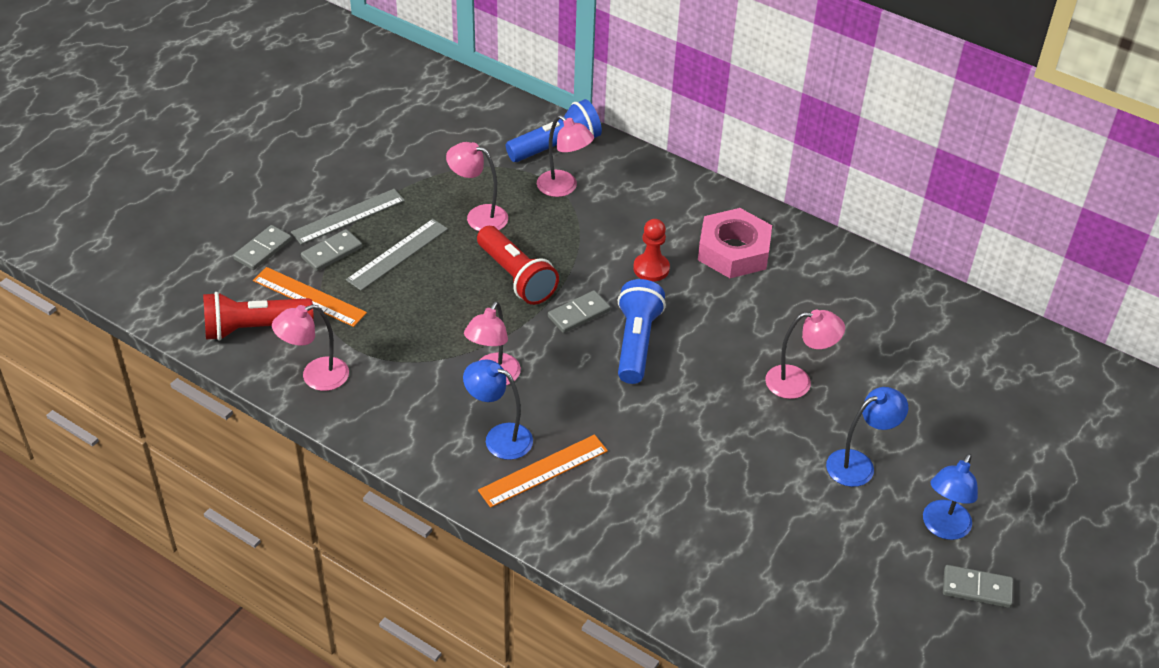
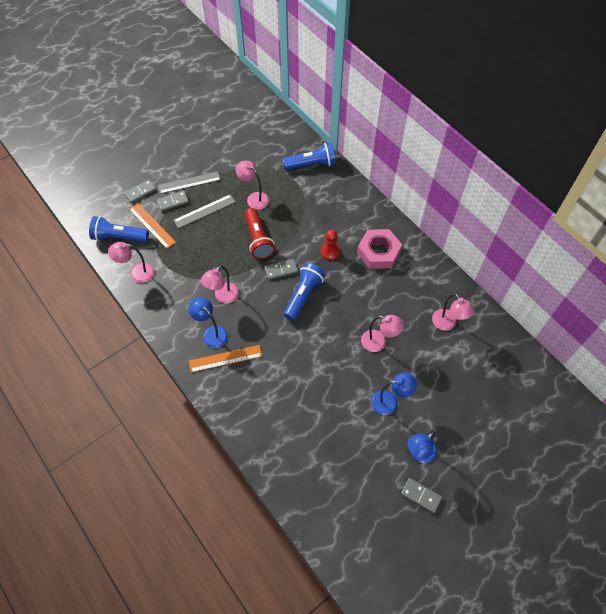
camera: 20 degrees right, 15 degrees up
(254, 328) = (119, 237): red flashlight -> blue flashlight
(563, 188) = (304, 191): pink lamp -> pink lamp (447, 324)

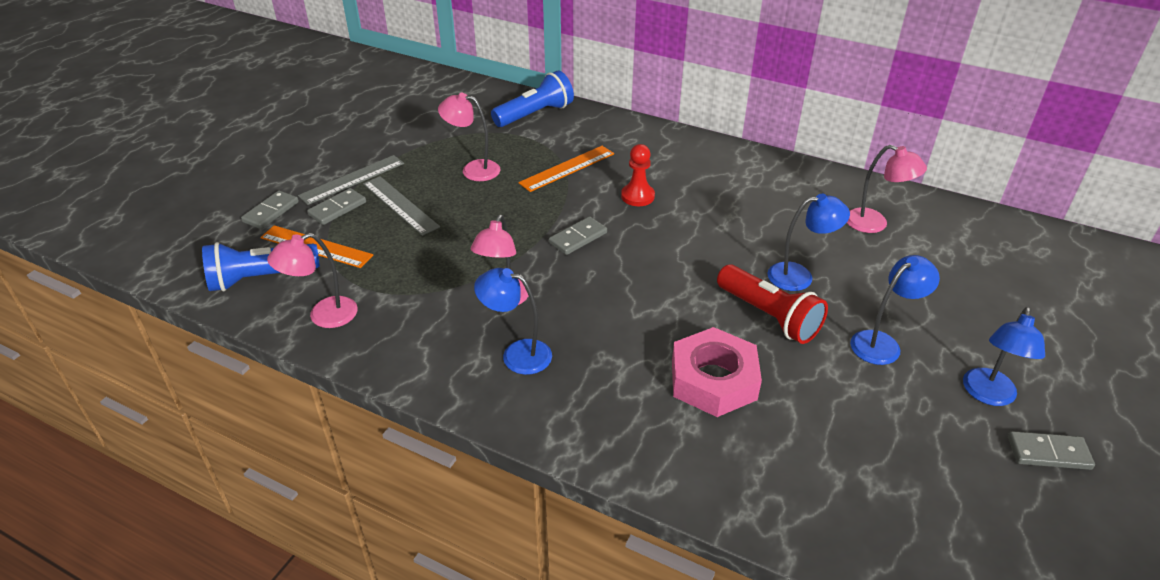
camera: 25 degrees left, 20 degrees down
(204, 211) = (400, 205): grey ruler -> grey ruler turned 75 degrees counterclockwise
(225, 358) = (567, 381): orange ruler -> orange ruler (567, 168)
(258, 240) = (514, 213): red flashlight -> red flashlight (769, 316)
(303, 295) = (637, 257): blue flashlight -> none
(378, 252) = (708, 177): pink nut -> pink nut (713, 380)
(379, 342) = (799, 276): pink lamp -> blue lamp

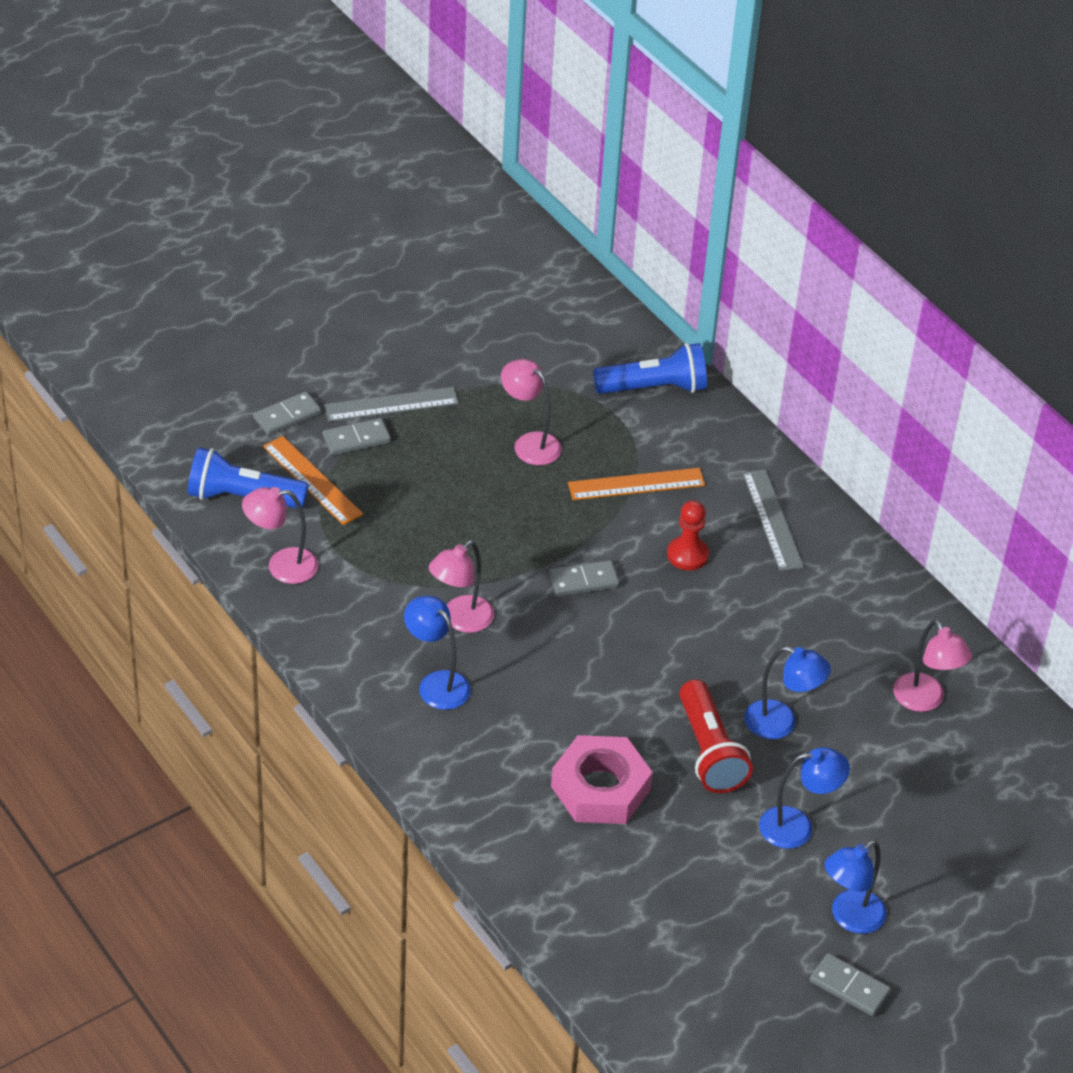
camera: 25 degrees right, 5 degrees up
(400, 205) = (424, 461): grey ruler -> grey ruler (772, 520)

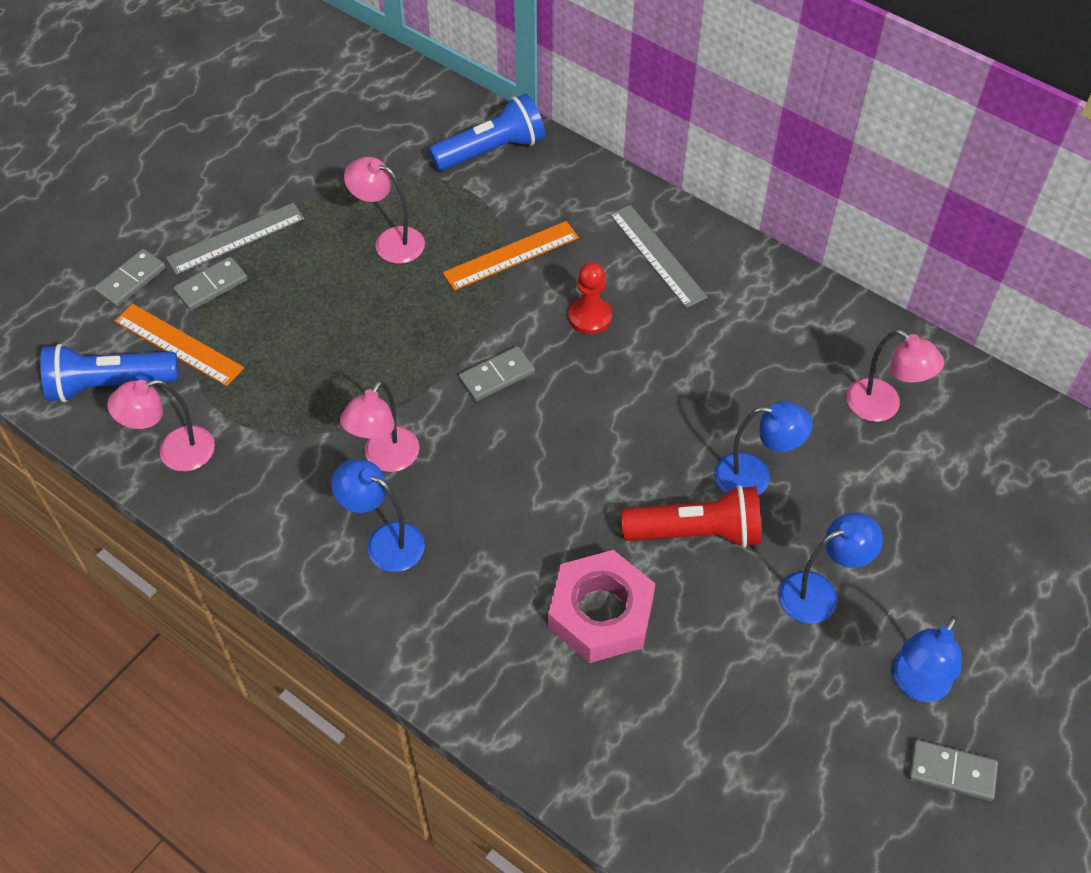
camera: 15 degrees left, 10 degrees up
(709, 751) = (696, 532): red flashlight -> red flashlight turned 60 degrees counterclockwise

